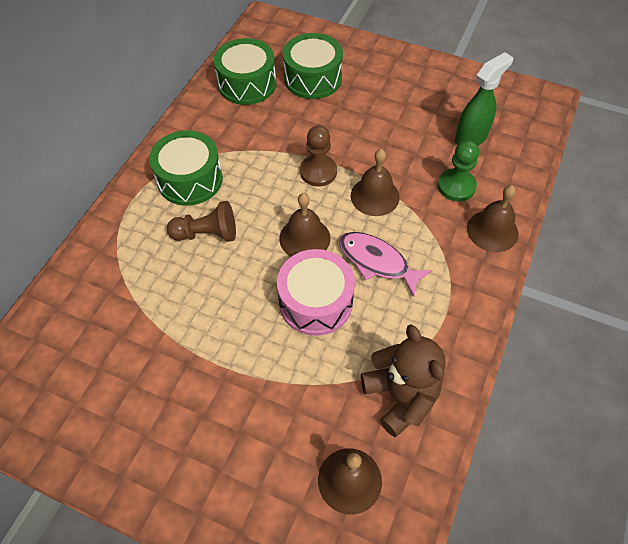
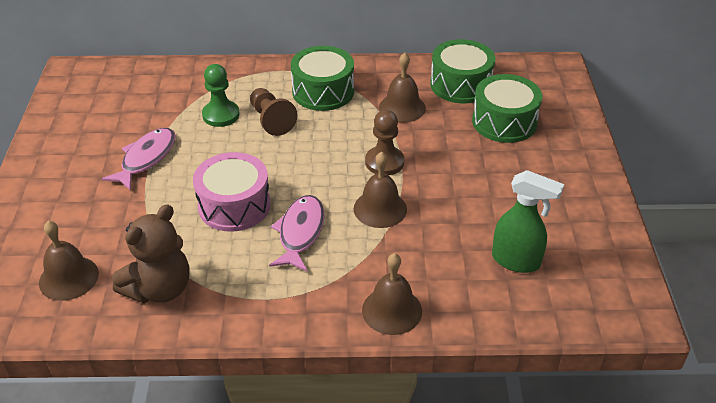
camera: 65 degrees right, 15 degrees down
(199, 361) = (146, 158): none -> pink fish
(304, 238) = (300, 177): brown bell -> brown bell (402, 107)
(456, 186) = (435, 266): green pawn -> green pawn (221, 115)

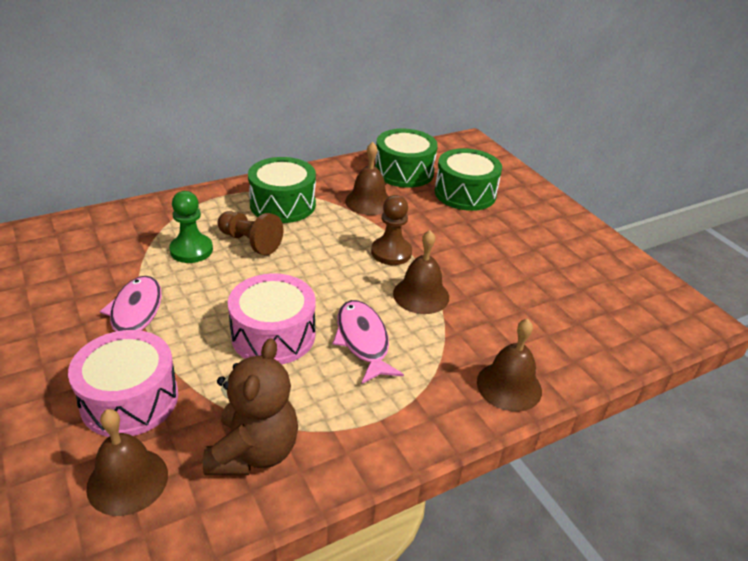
camera: 30 degrees left, 5 degrees down
(104, 222) = (129, 399): none -> pink drum
(516, 261) = (573, 305): green spray bottle -> none

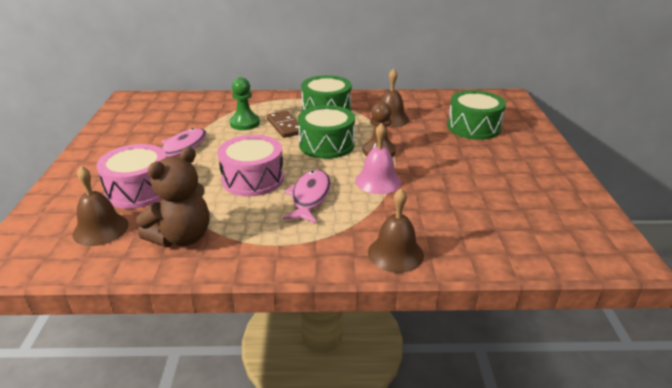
camera: 30 degrees right, 5 degrees down
(250, 242) = (285, 126): brown pawn -> brown domino
(404, 172) = (435, 106): green drum -> green drum (326, 145)
(421, 295) = (378, 181): brown bell -> pink bell

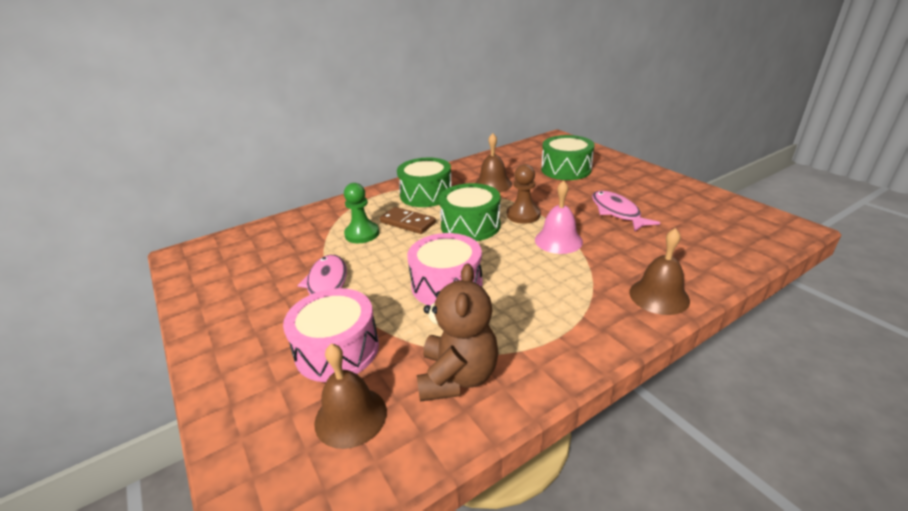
camera: 30 degrees left, 0 degrees up
(309, 197) = (523, 279): pink fish -> pink fish (617, 212)

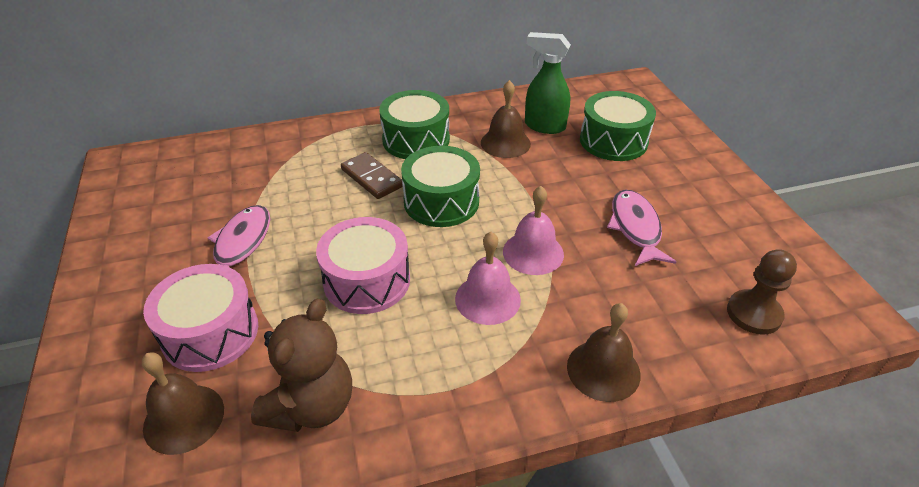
camera: 15 degrees right, 10 degrees up
(362, 234) = (313, 181): green pawn -> none
(513, 170) = (544, 126): none -> green spray bottle
(523, 215) = (514, 201): brown pawn -> brown pawn (754, 313)
(546, 274) = (487, 299): none -> pink bell

